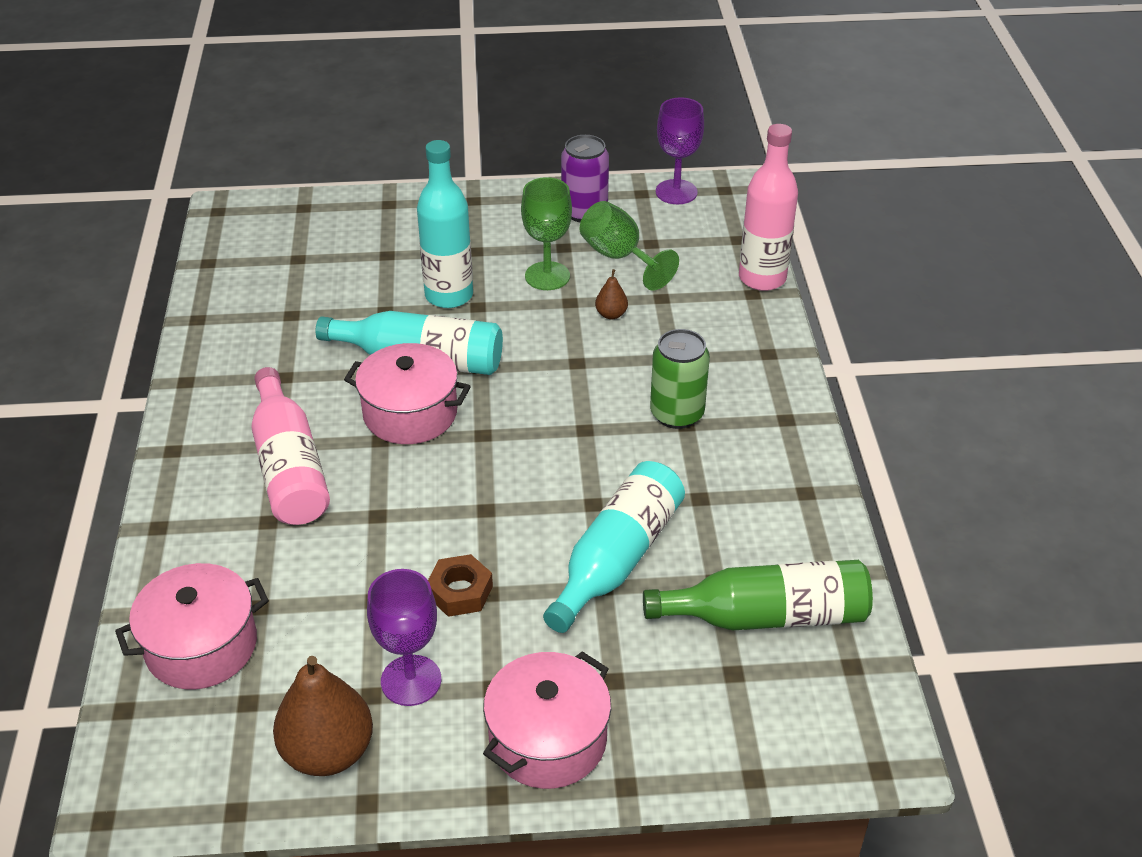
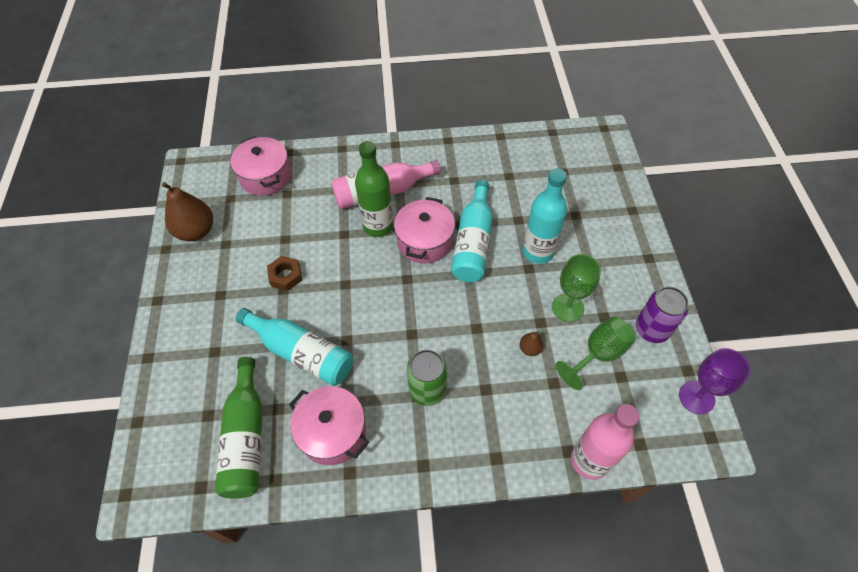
camera: 90 degrees right, 15 degrees up
(367, 470) = (378, 226): none -> green bottle
(411, 680) = (231, 259): purple goblet -> none
(548, 739) = (183, 321): pink pot -> pink pot (332, 432)

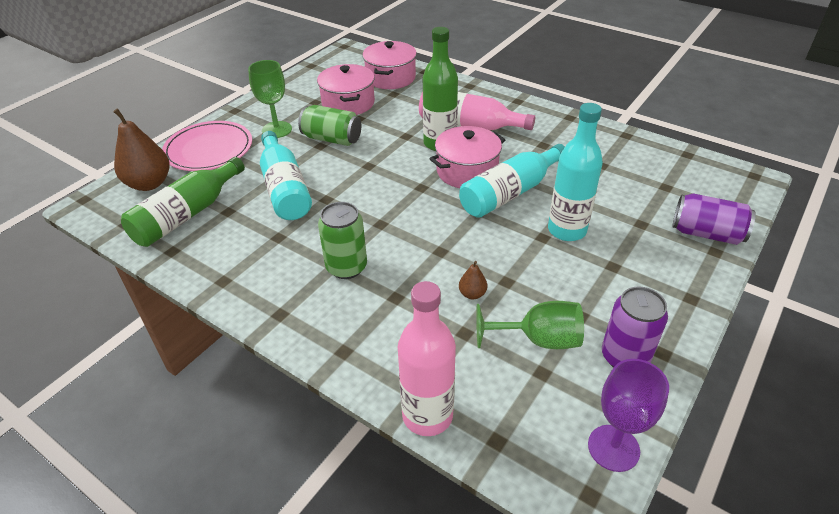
camera: 40 degrees right, 15 degrees down
(184, 359) = (209, 149): none -> pink plate
(196, 231) = (305, 86): brown pear -> brown pear (149, 184)
(285, 276) = (332, 139): brown nut -> green can
(332, 432) = (244, 248): pink pot -> pink pot (348, 103)
(568, 307) = (548, 286): green goblet -> green goblet (277, 130)
(617, 198) = (706, 233): none -> purple can

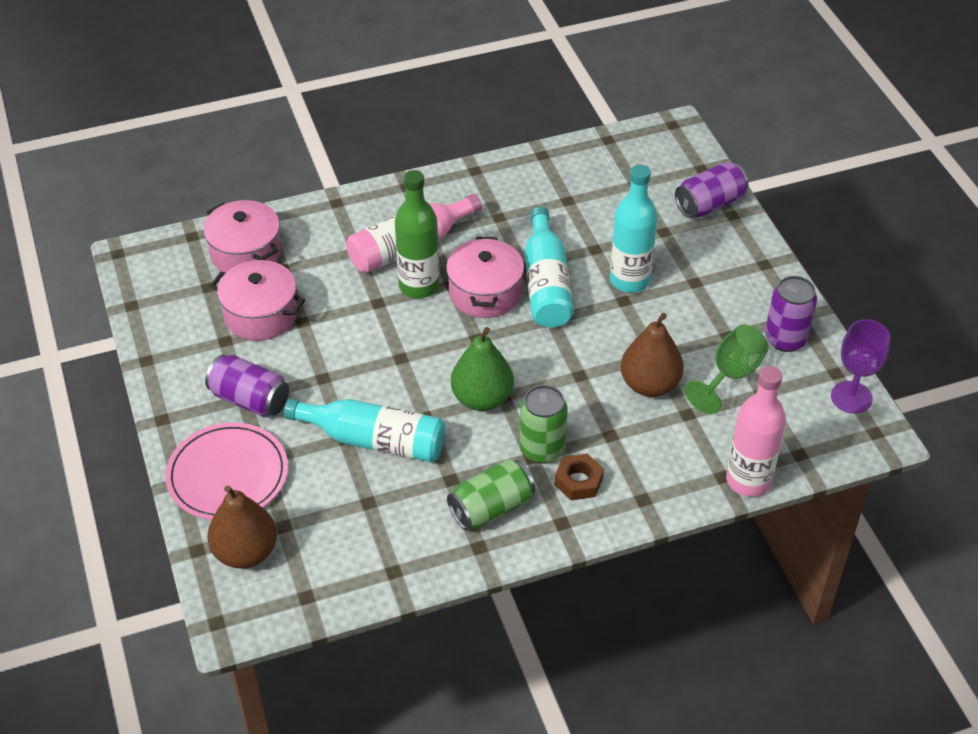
camera: 55 degrees left, 5 degrees up
(187, 214) = (341, 538): green bottle -> none
(277, 130) = (250, 399): green goblet -> purple can
(331, 302) = (578, 481): none -> brown nut
(332, 139) = (320, 362): green can -> green can (491, 508)
(367, 215) = (482, 398): none -> green pear
(472, 294) = (649, 385): brown pear -> brown pear, size x2.17

